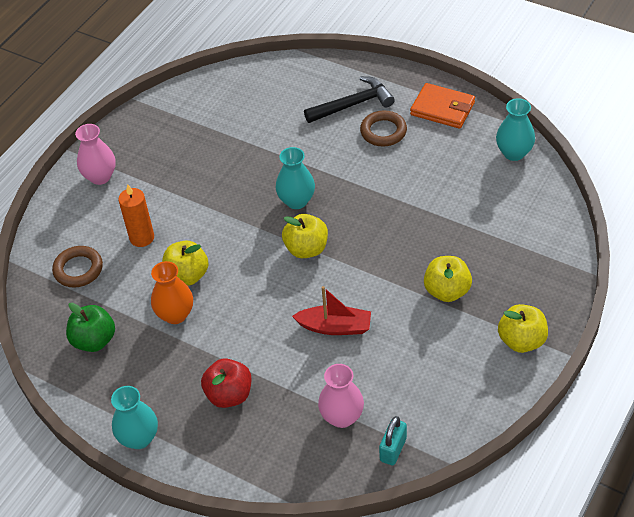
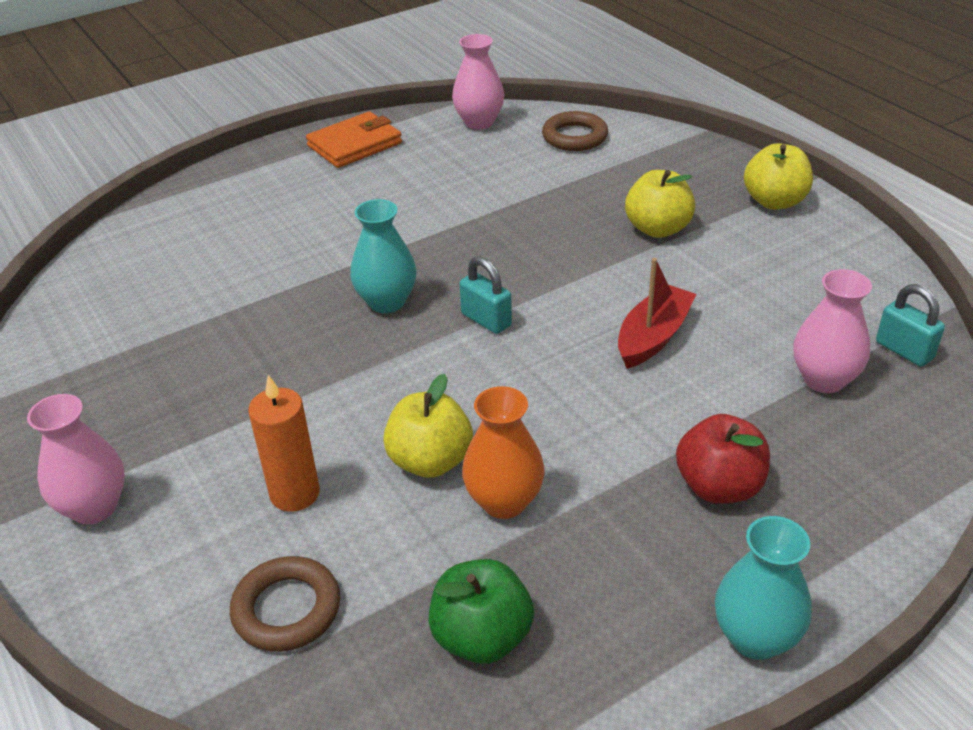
camera: 65 degrees left, 10 degrees down
(306, 249) = (486, 320): yellow apple -> turquoise padlock
(353, 104) = (265, 204): black hammer -> none
(383, 131) = (341, 195): brown ring -> brown ring (574, 137)
(514, 153) = (479, 122): turquoise vase -> pink vase

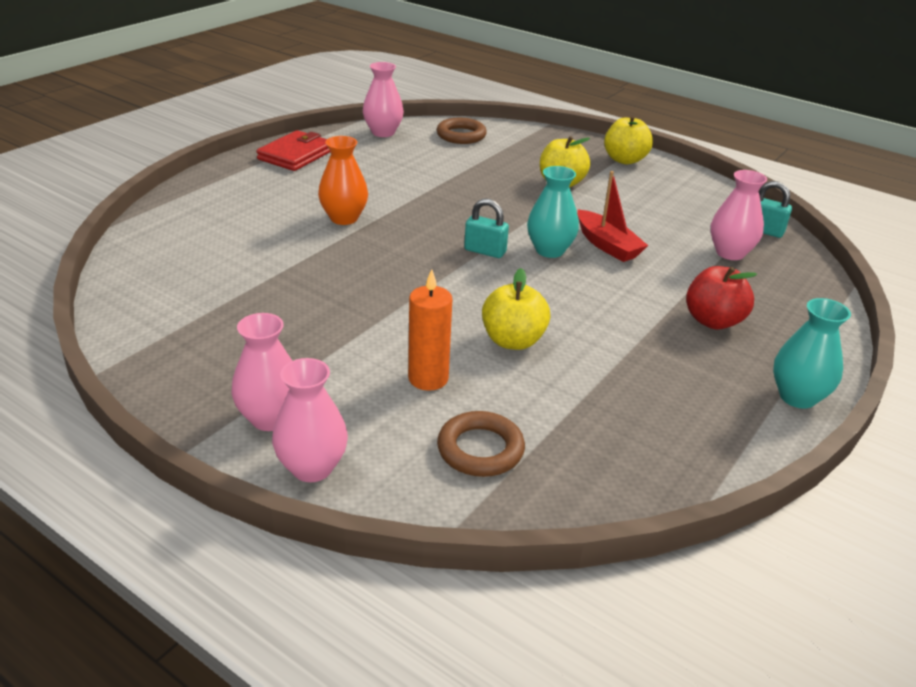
camera: 25 degrees left, 5 degrees down
(93, 584) = (312, 468): none -> pink vase
(355, 145) = (296, 155): orange wallet -> red wallet
(387, 302) = (402, 250): turquoise vase -> turquoise vase (549, 250)
(482, 637) = (630, 435): green apple -> none
(504, 501) = (583, 355): orange vase -> orange vase (344, 218)
(653, 337) = (607, 245): red boat -> red boat turned 135 degrees clockwise

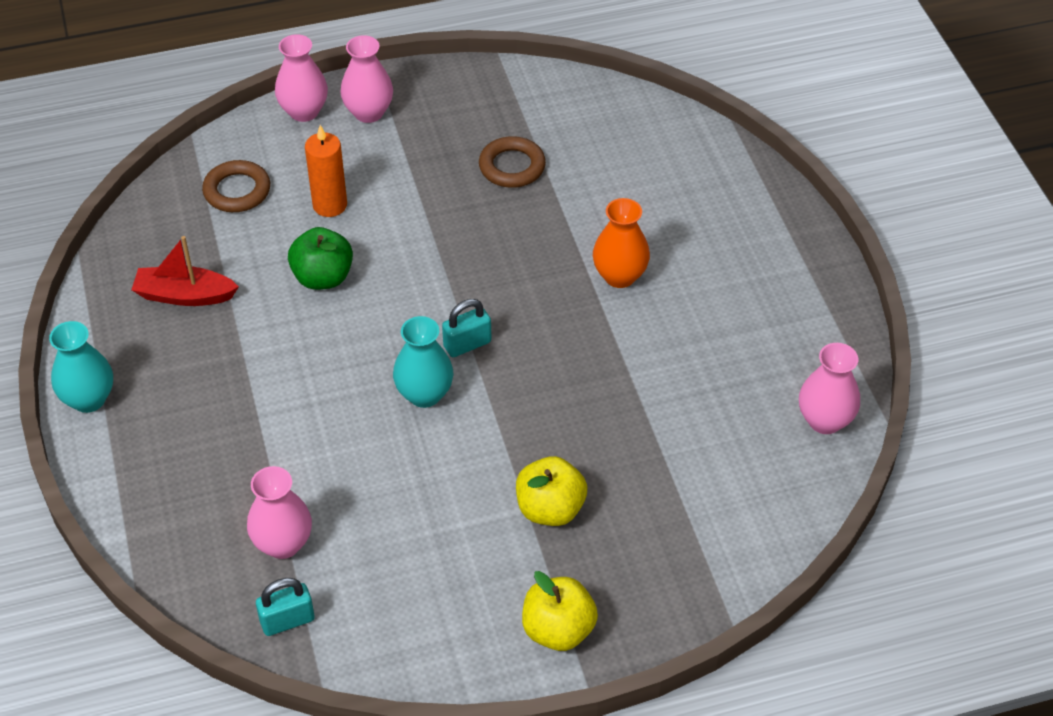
camera: 130 degrees right, 15 degrees up
(296, 155) = (808, 307): red wallet -> none
(461, 135) = (761, 497): brown ring -> brown ring (512, 167)
(513, 341) = (323, 277): yellow apple -> green apple
(607, 245) = (392, 448): red boat -> red boat (185, 295)
(713, 321) = (212, 428): red apple -> none

